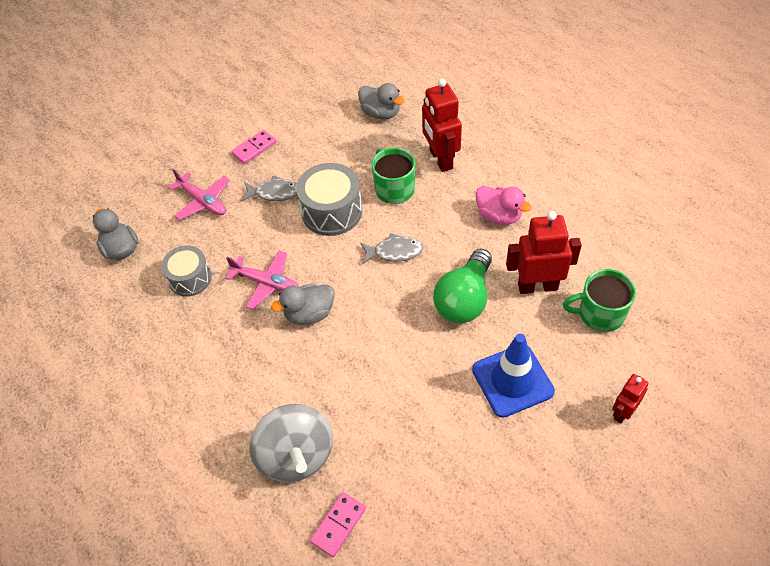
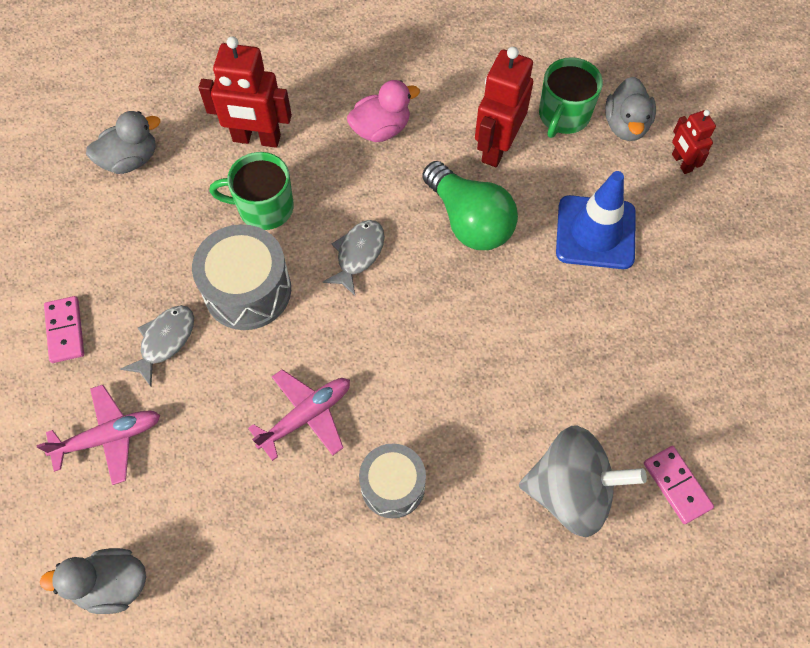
camera: 65 degrees left, 10 degrees up
(190, 278) = (232, 509): grey drum -> grey drum (393, 486)
(309, 314) = (385, 388): grey duck -> grey duck (625, 125)

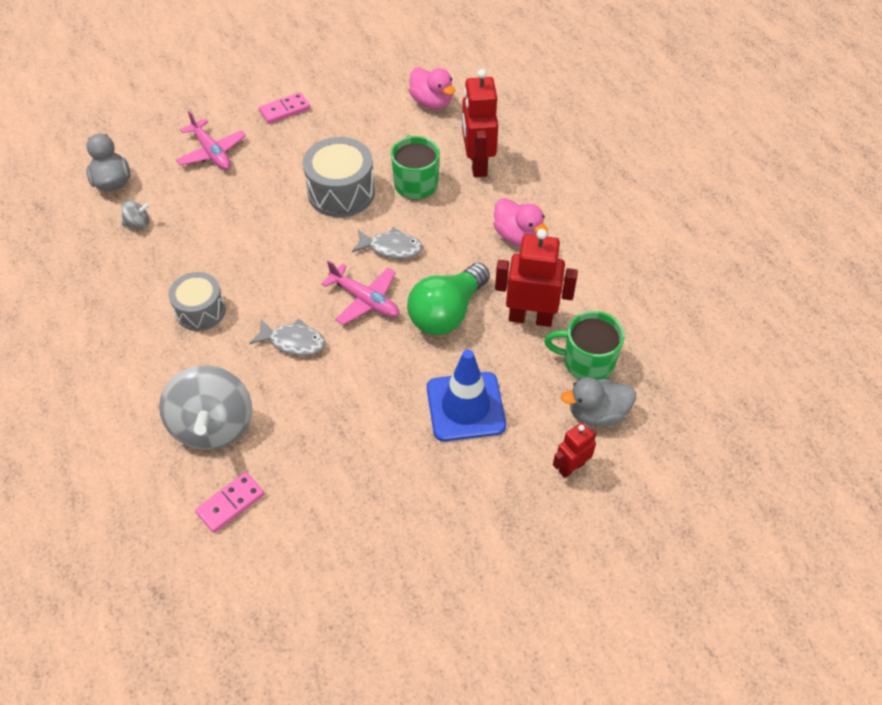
camera: 75 degrees right, 10 degrees down
(130, 160) = (431, 102): grey duck -> pink duck
(165, 341) = (288, 160): grey fish -> grey fish (293, 342)
(211, 553) = (138, 223): none -> grey spinning top
(306, 416) = (247, 249): pink plane -> pink plane (365, 300)

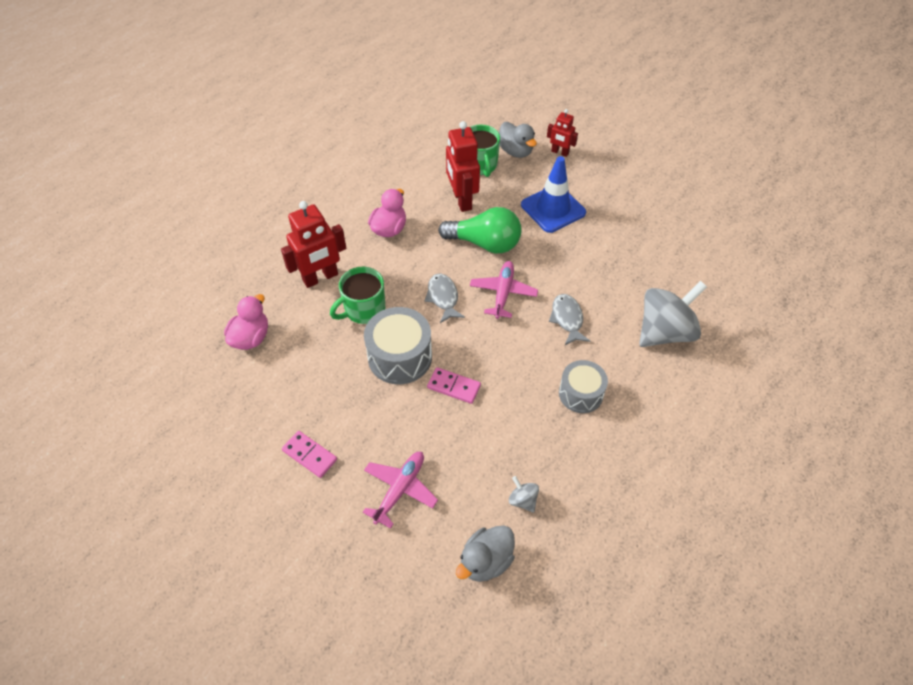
camera: 115 degrees left, 0 degrees up
(230, 503) = (706, 294): pink domino -> pink domino (453, 387)

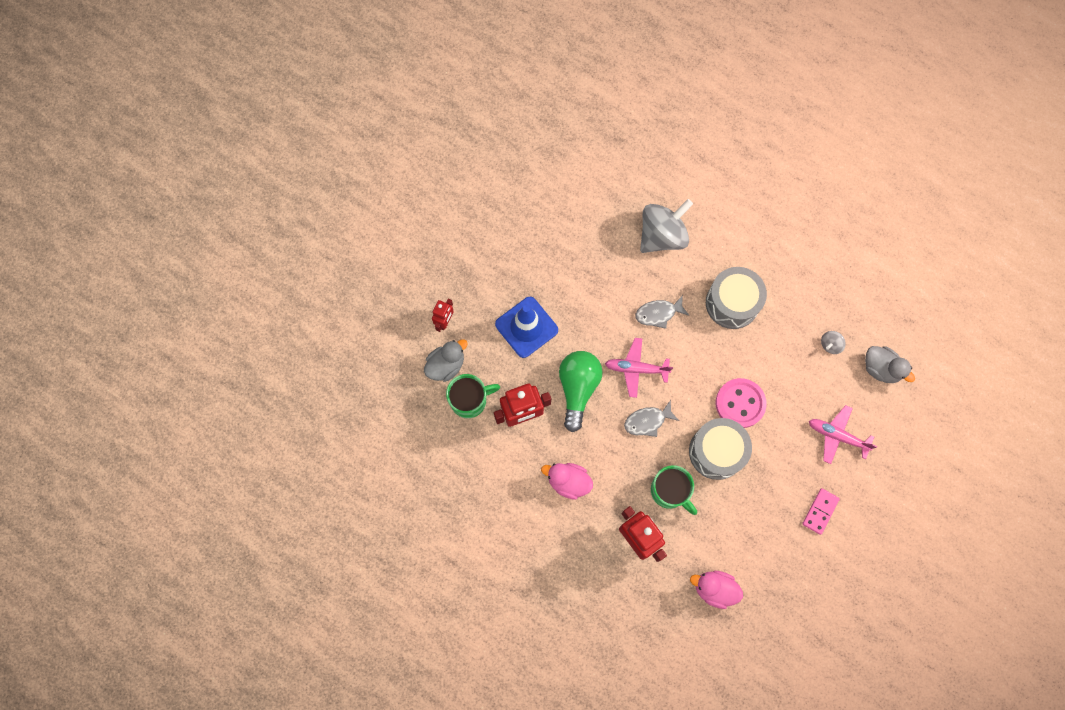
camera: 95 degrees left, 20 degrees up
(453, 387) = (740, 403): pink domino -> pink button
(580, 393) = (732, 303): grey drum -> grey drum, size x1.50
(664, 332) = (662, 236): grey spinning top -> grey spinning top turned 90 degrees clockwise

